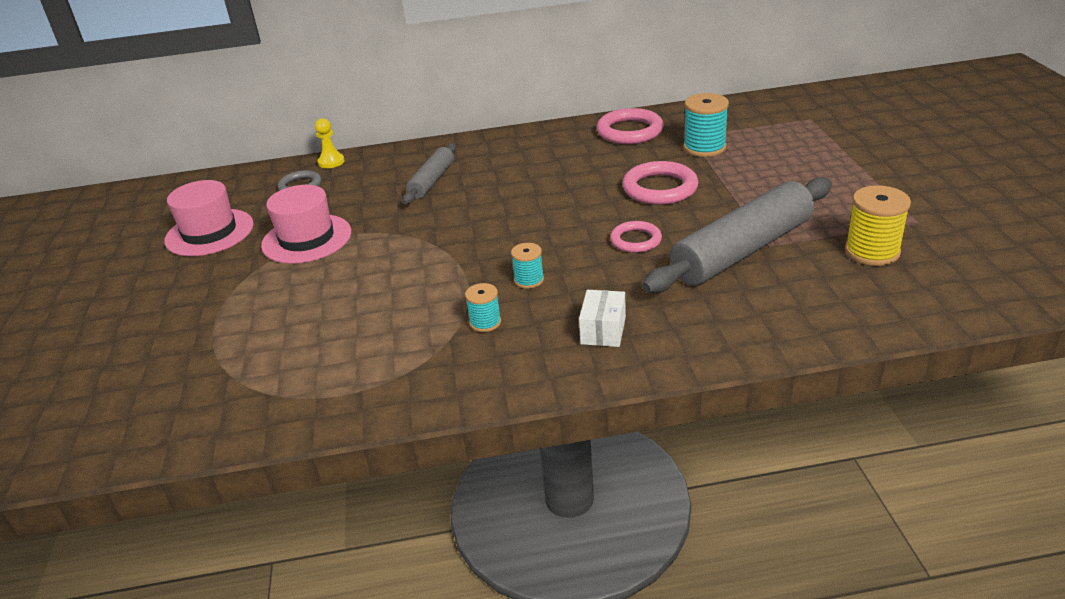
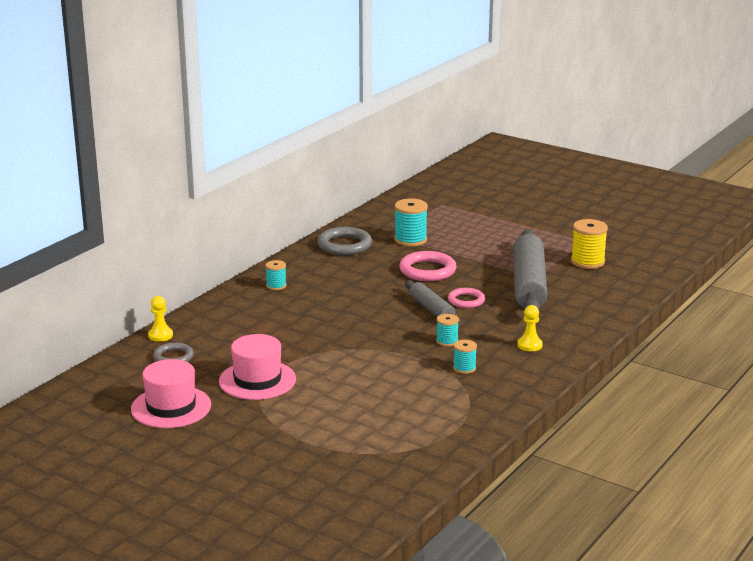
camera: 50 degrees left, 10 degrees down
(432, 181) = (270, 318): grey rolling pin -> grey rolling pin (432, 309)
(497, 150) = (276, 286): none -> turquoise spool
(603, 330) = (529, 345): white box -> yellow pawn
(630, 131) = (344, 245): pink ring -> grey ring

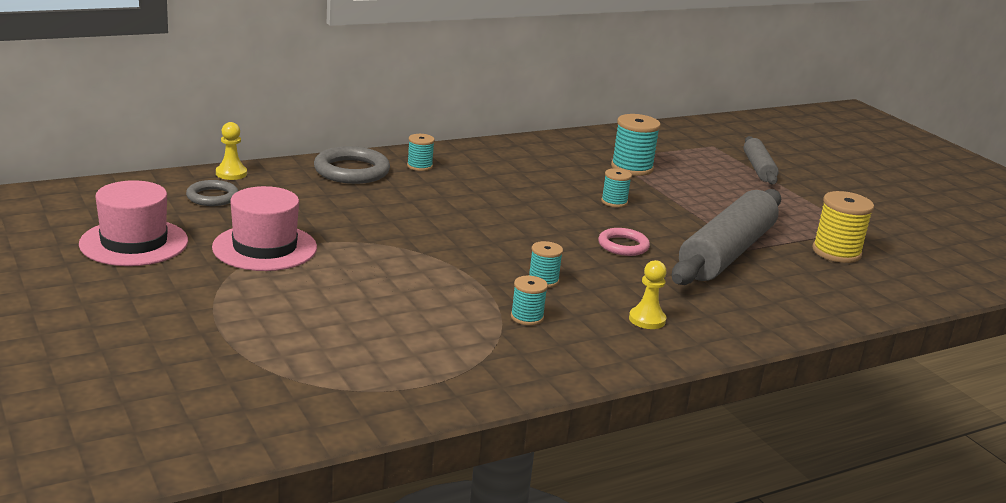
camera: 25 degrees right, 0 degrees up
(344, 245) = (548, 152): grey ring -> grey ring (351, 171)
(427, 270) = (614, 202): pink ring -> turquoise spool
(432, 309) = (568, 241): grey rolling pin -> grey rolling pin (758, 168)

